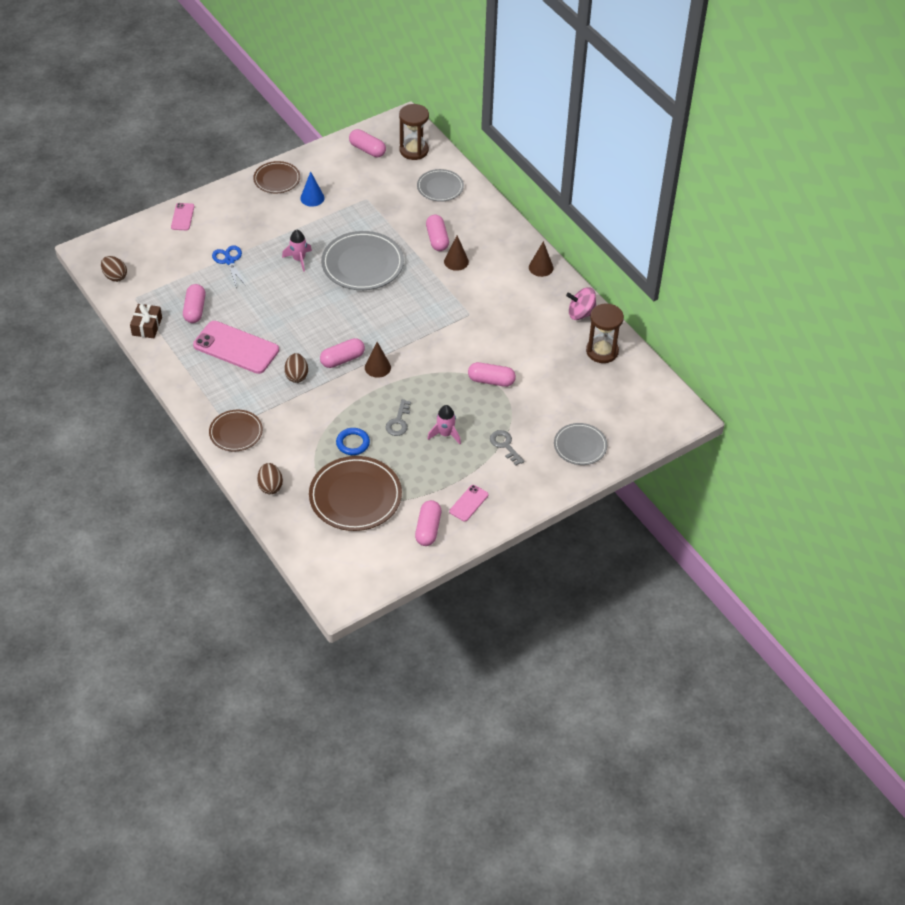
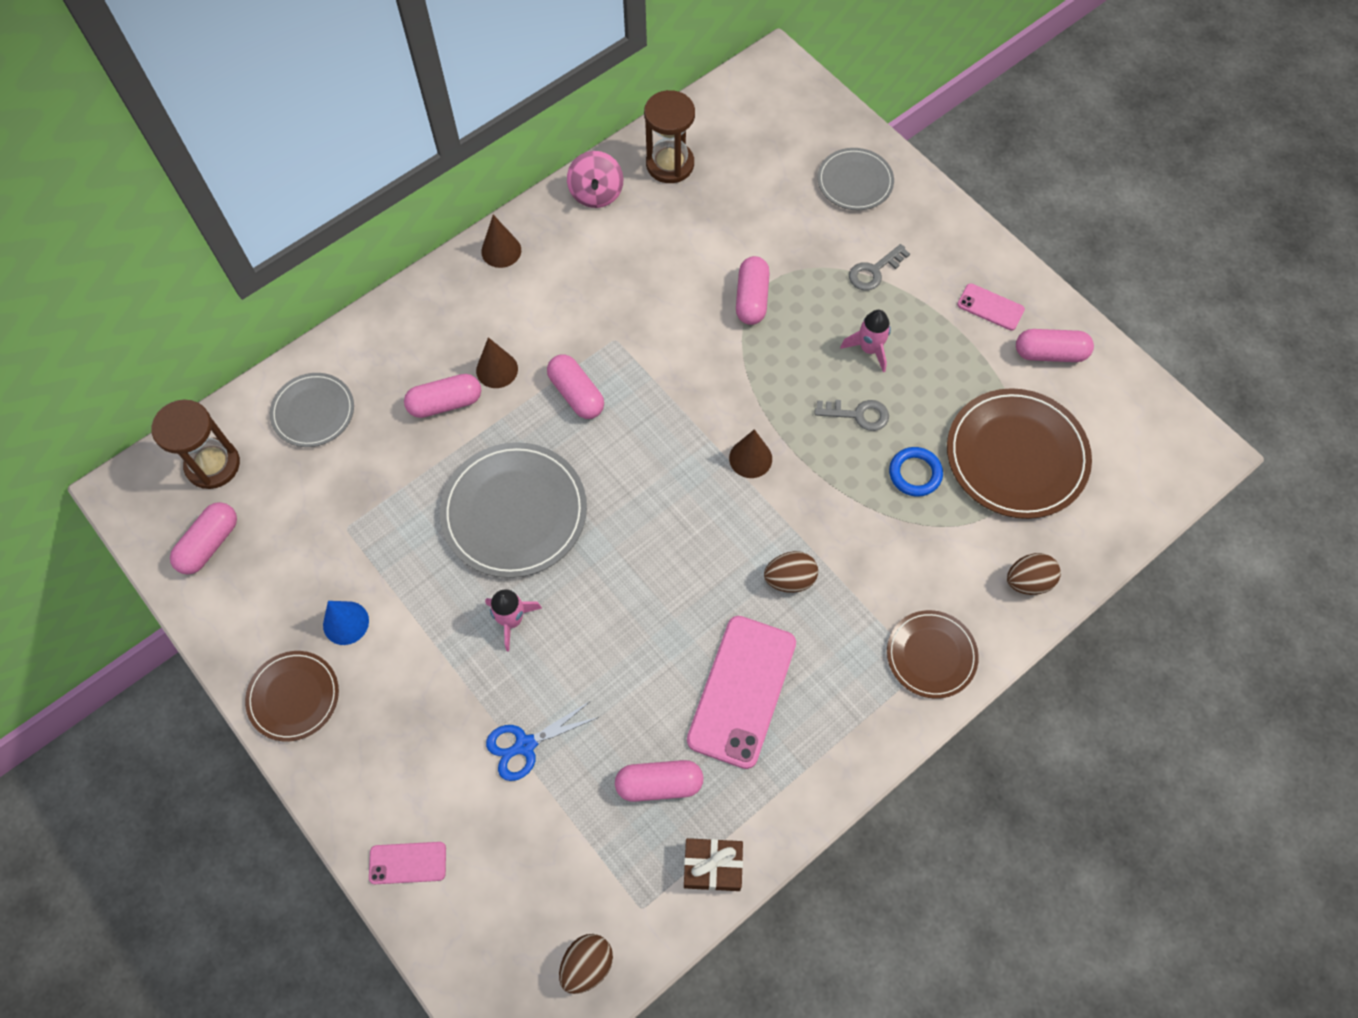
camera: 95 degrees left, 15 degrees up
(342, 359) = (741, 513): pink capsule -> pink capsule (576, 394)

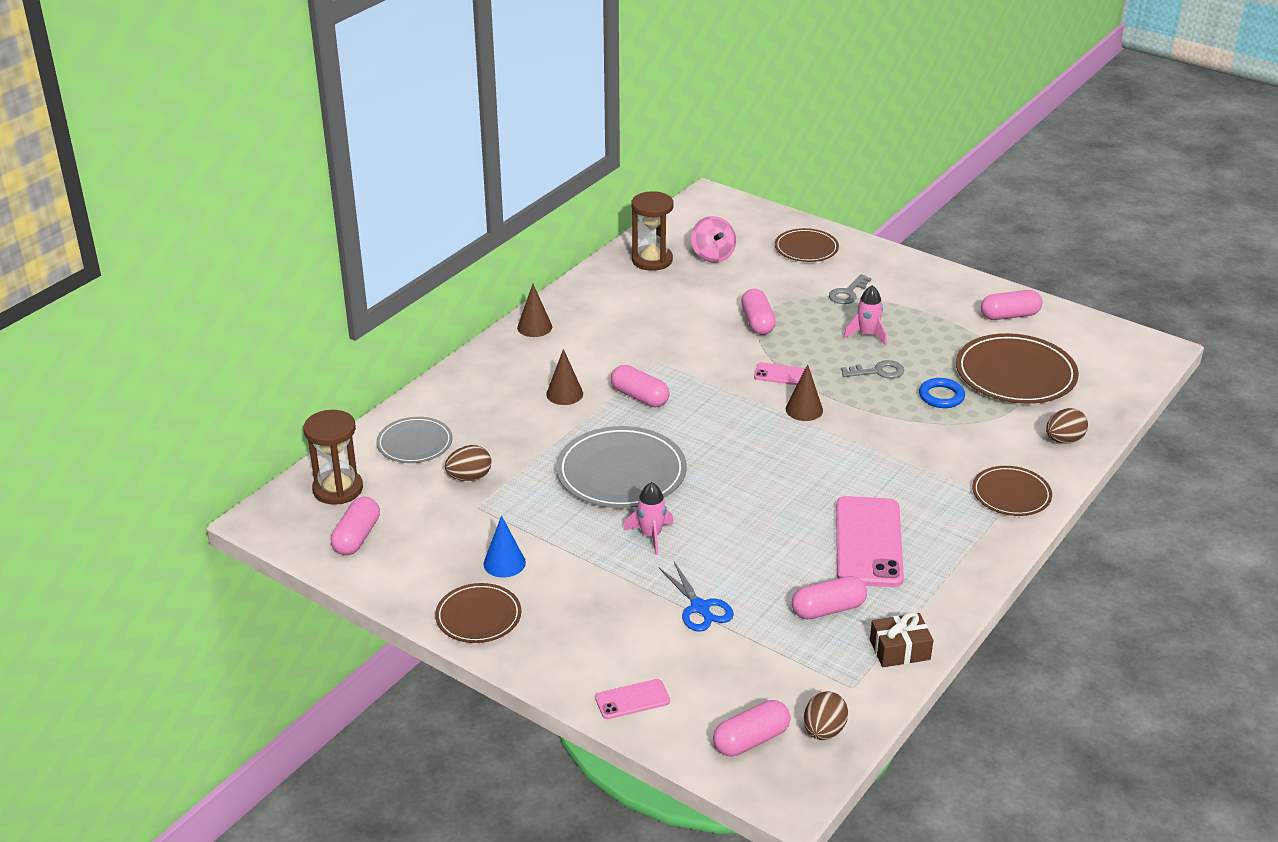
camera: 15 degrees left, 30 degrees down
(445, 403) = (529, 420): pink capsule -> pink capsule (751, 740)
(525, 745) = (700, 608): blue scissors -> blue scissors turned 75 degrees counterclockwise
(596, 193) = (599, 284): pink spinning top -> pink spinning top (712, 255)
(789, 579) = (873, 471): brown egg -> brown egg (469, 477)
(855, 182) = (806, 248): grey plate -> brown plate
(990, 307) = (949, 298): pink phone -> pink phone (783, 375)

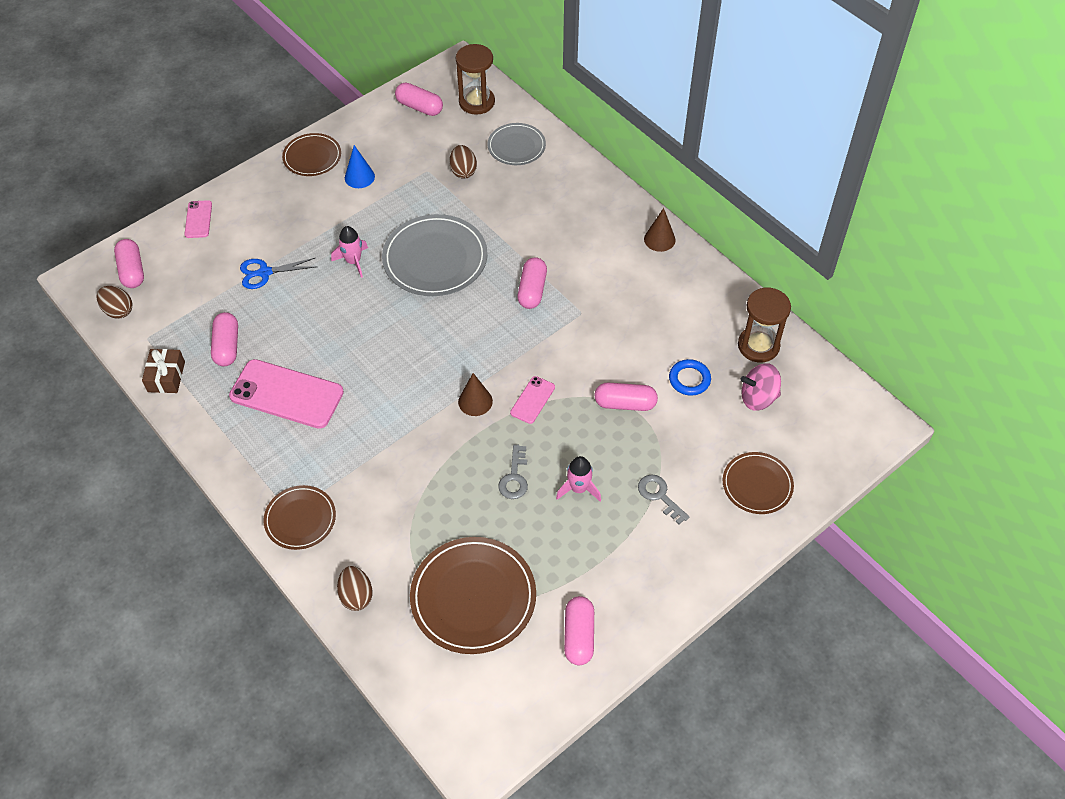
camera: 105 degrees right, 20 degrees up
(564, 394) = (552, 242): brown cone -> none
(639, 397) = (532, 290): pink capsule -> pink capsule turned 45 degrees counterclockwise
(941, 396) = (458, 517): blue ring -> blue ring (689, 379)

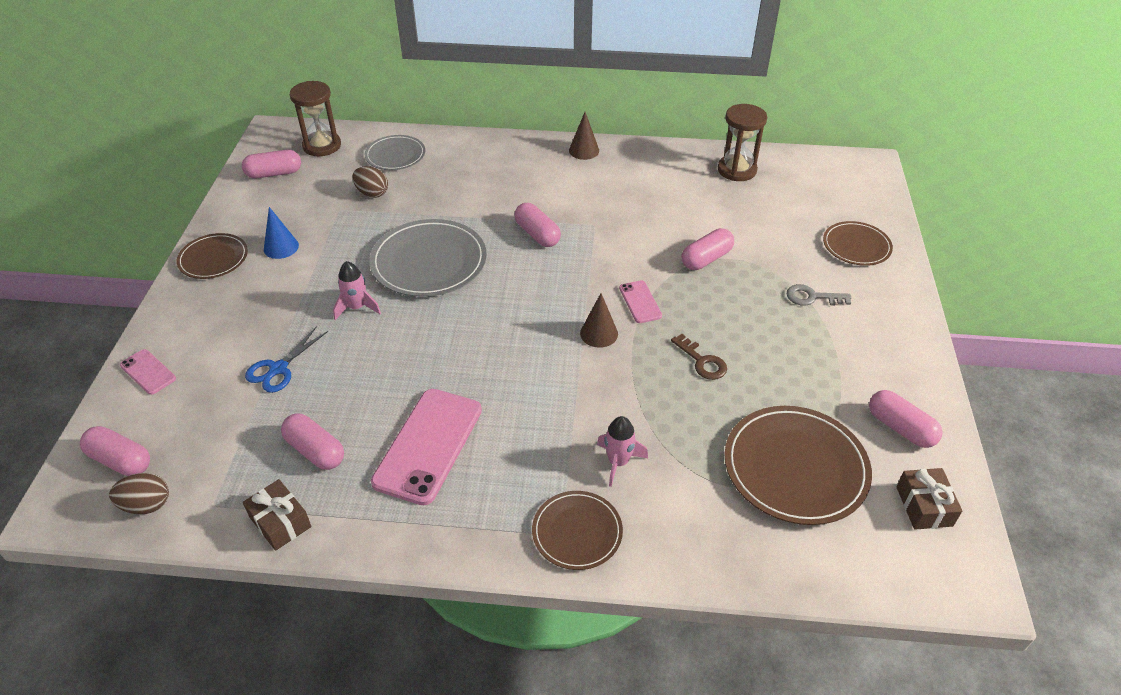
camera: 45 degrees left, 10 degrees down
(286, 394) = (428, 445): pink phone -> pink phone turned 45 degrees counterclockwise
(356, 595) = (709, 549): brown egg -> none
(514, 477) = (702, 361): grey key -> brown key
(517, 693) = (924, 506): none -> brown gift
(578, 488) = (756, 333): pink rocket -> pink rocket (618, 462)
(689, 379) = (725, 216): blue ring -> none
(758, 398) = (781, 198): pink spinning top -> none

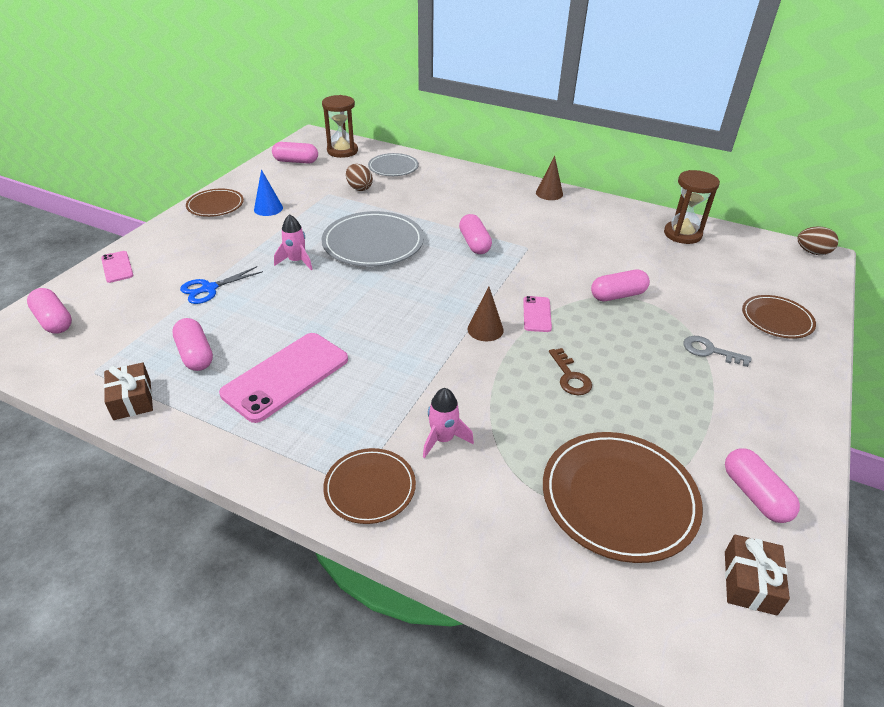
camera: 20 degrees right, 5 degrees down
(147, 505) = (48, 357): brown egg -> brown egg (812, 252)

